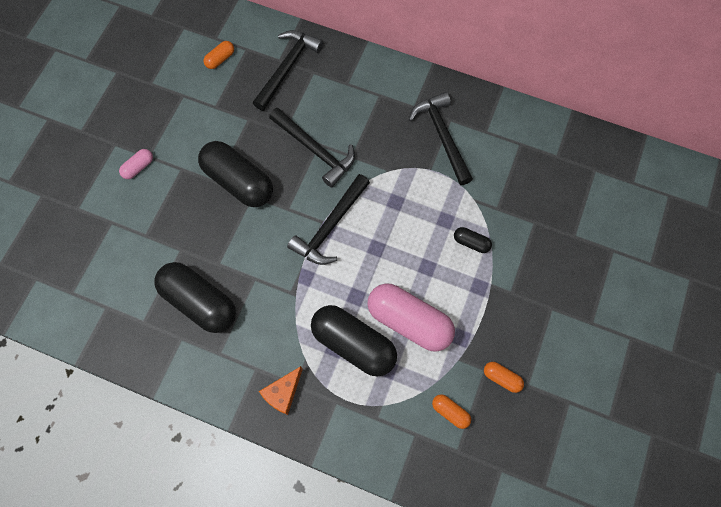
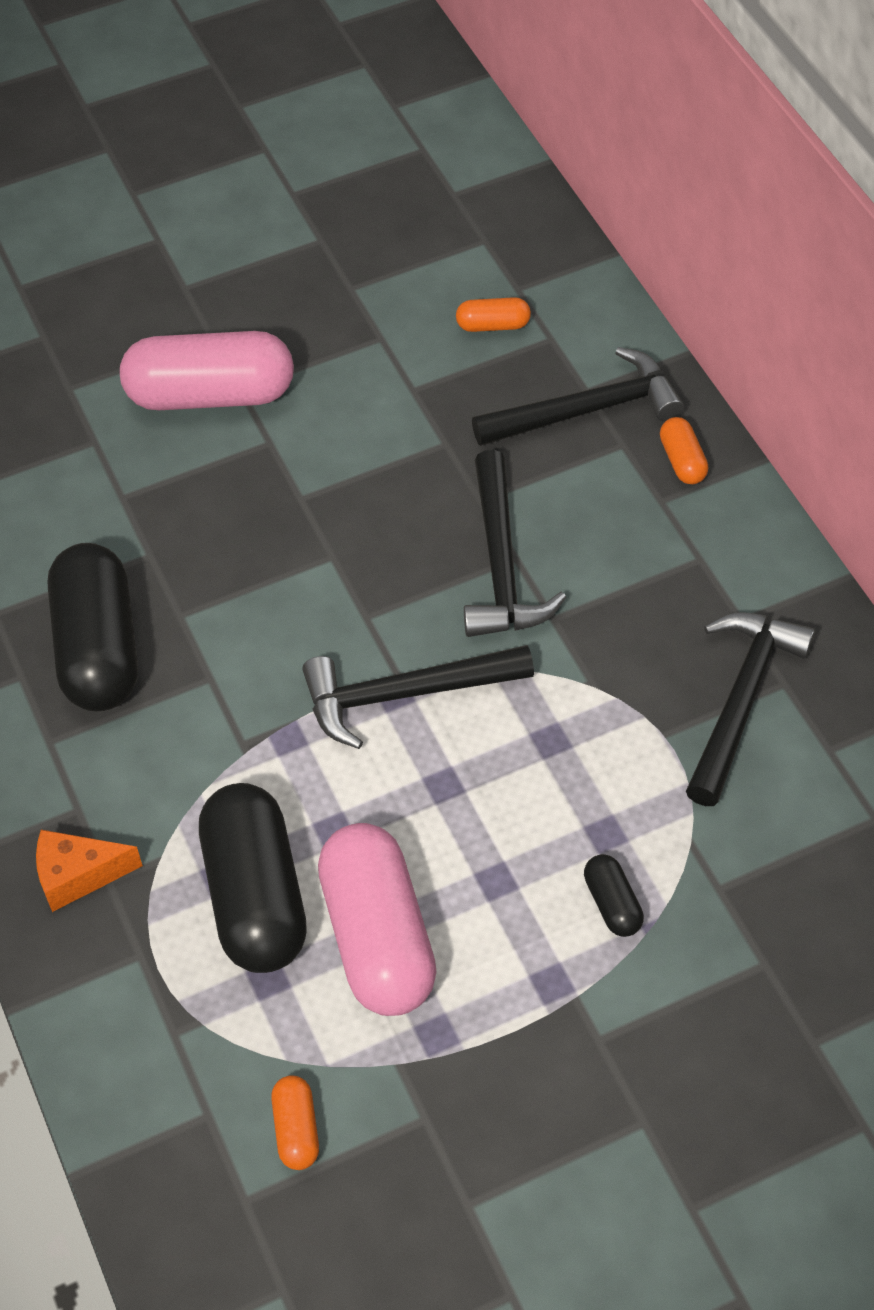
camera: 45 degrees right, 15 degrees down
(138, 167) = (210, 394): pink capsule -> pink capsule, size x2.25
(238, 182) = (333, 522): black capsule -> none
(501, 378) = (436, 1155): orange capsule -> orange capsule (682, 461)

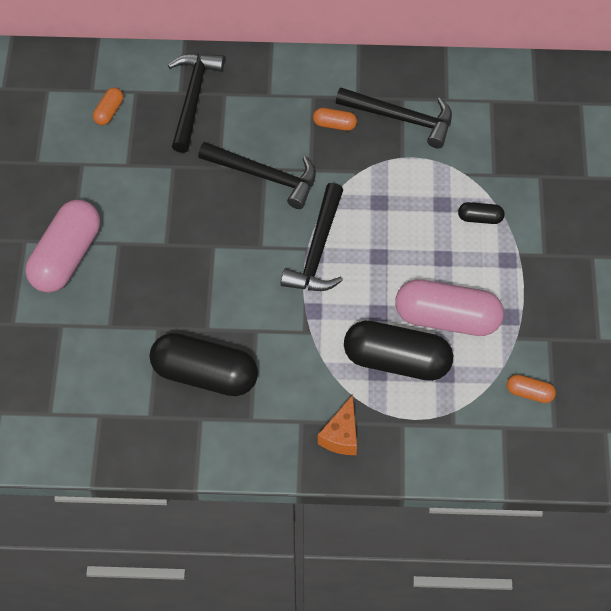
camera: 65 degrees left, 5 degrees up
(682, 461) = (251, 75): orange capsule -> orange capsule (334, 124)
(741, 700) = (401, 118): black hammer -> black hammer turned 150 degrees clockwise

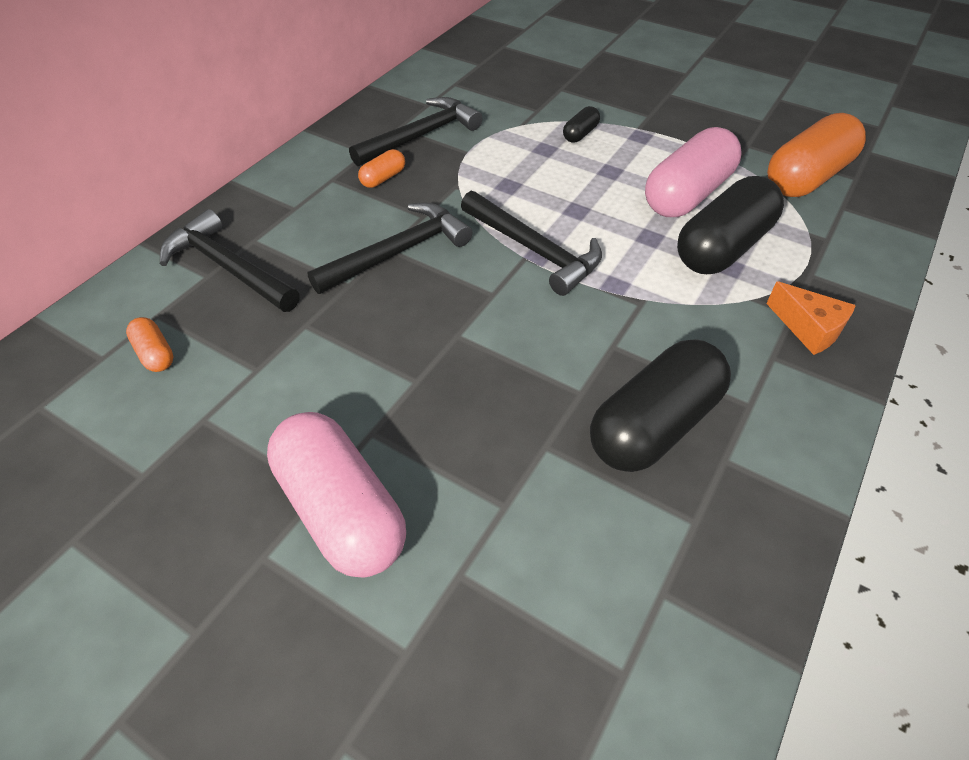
camera: 60 degrees left, 10 degrees down
(529, 393) = (807, 177): orange capsule -> orange capsule, size x2.25

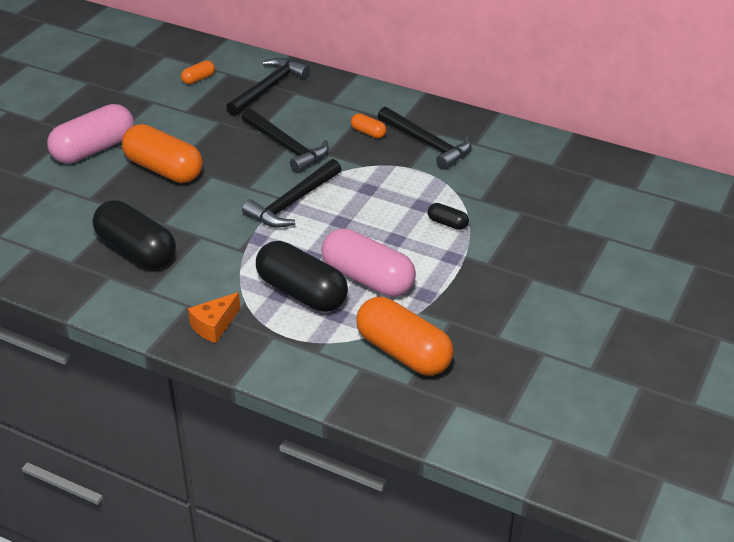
camera: 85 degrees right, 10 degrees down
(430, 395) = (164, 169): none -> orange capsule

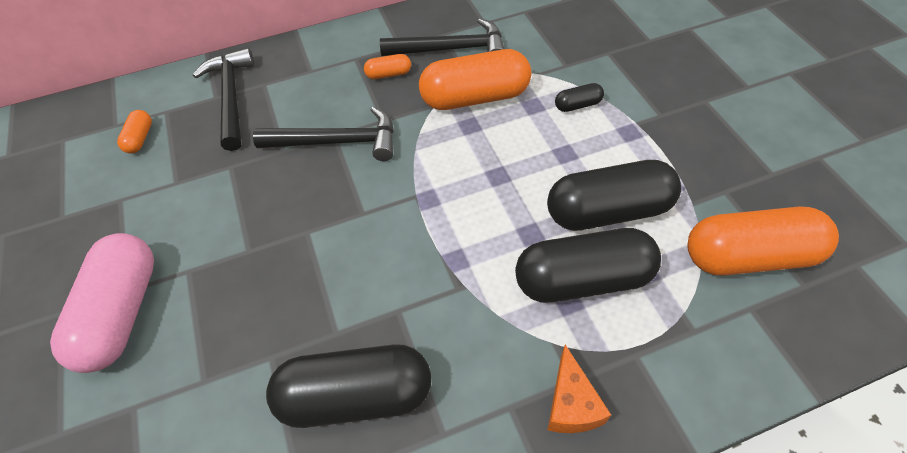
camera: 45 degrees left, 15 degrees up
(164, 169) = (244, 267): orange capsule -> orange capsule (475, 98)
(292, 202) = (428, 193): black hammer -> none
(368, 279) = (608, 211): pink capsule -> black capsule

